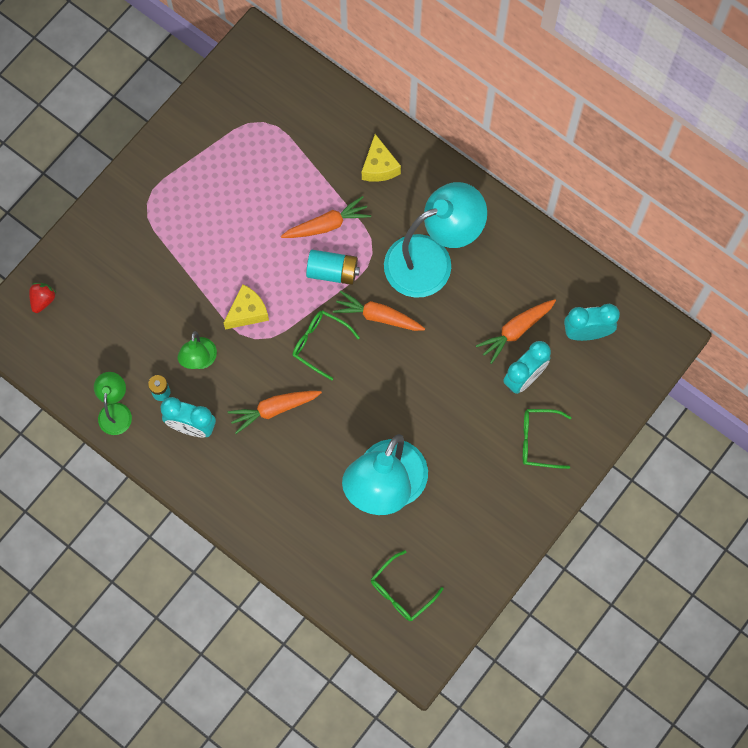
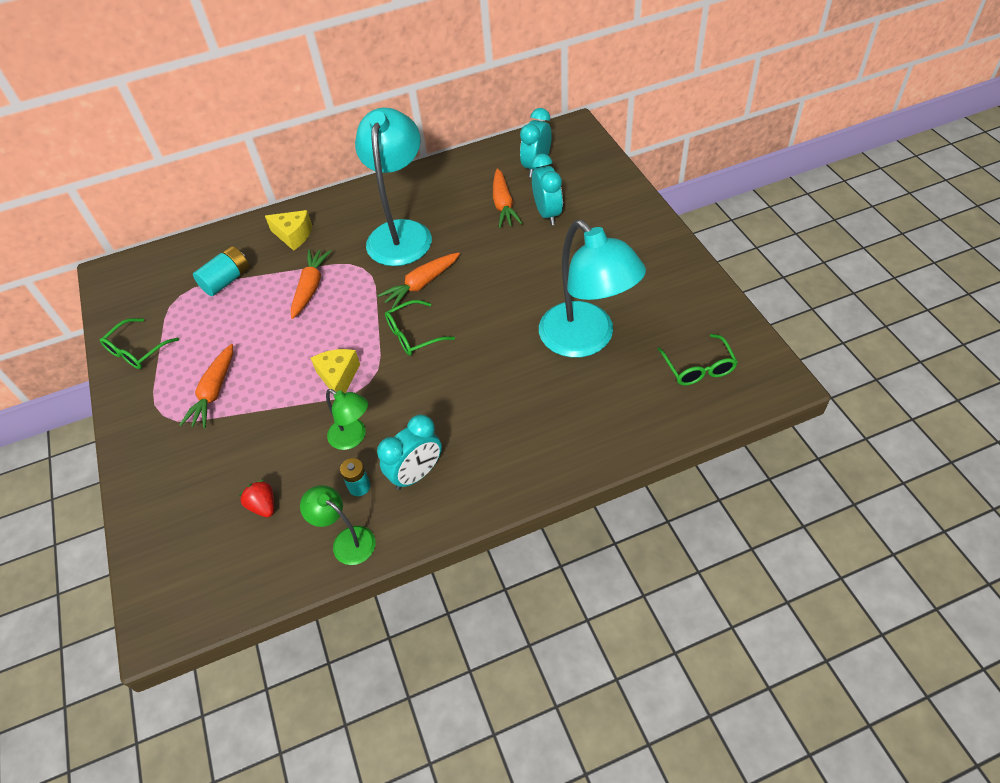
camera: 55 degrees left, 20 degrees down
(43, 300) = (169, 559): red strawberry -> red strawberry (263, 506)
(274, 409) = (450, 395): orange carrot -> orange carrot (214, 392)
(332, 272) = (355, 300): turquoise battery -> turquoise battery (226, 280)
(538, 441) = (608, 224): green glasses -> green glasses (137, 351)

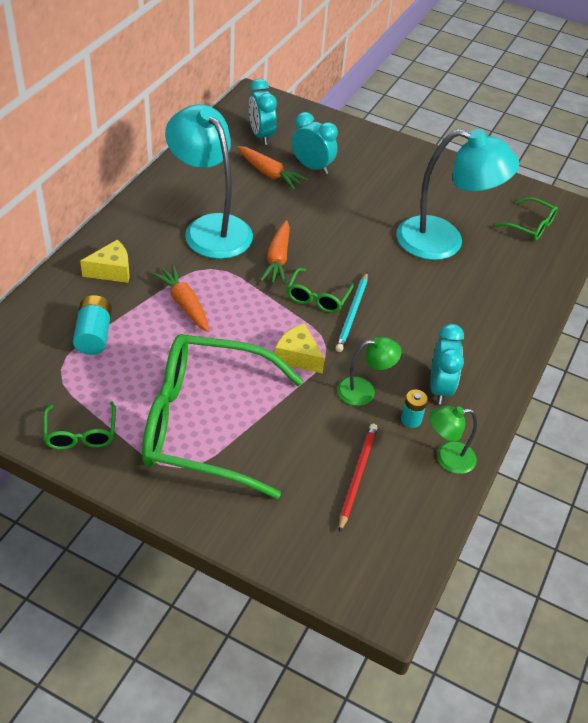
camera: 50 degrees left, 5 degrees down
(214, 392) = (204, 424): orange carrot -> green glasses
(263, 506) = (357, 476): red strawberry -> red pencil
(424, 364) = (352, 314): none -> turquoise pencil

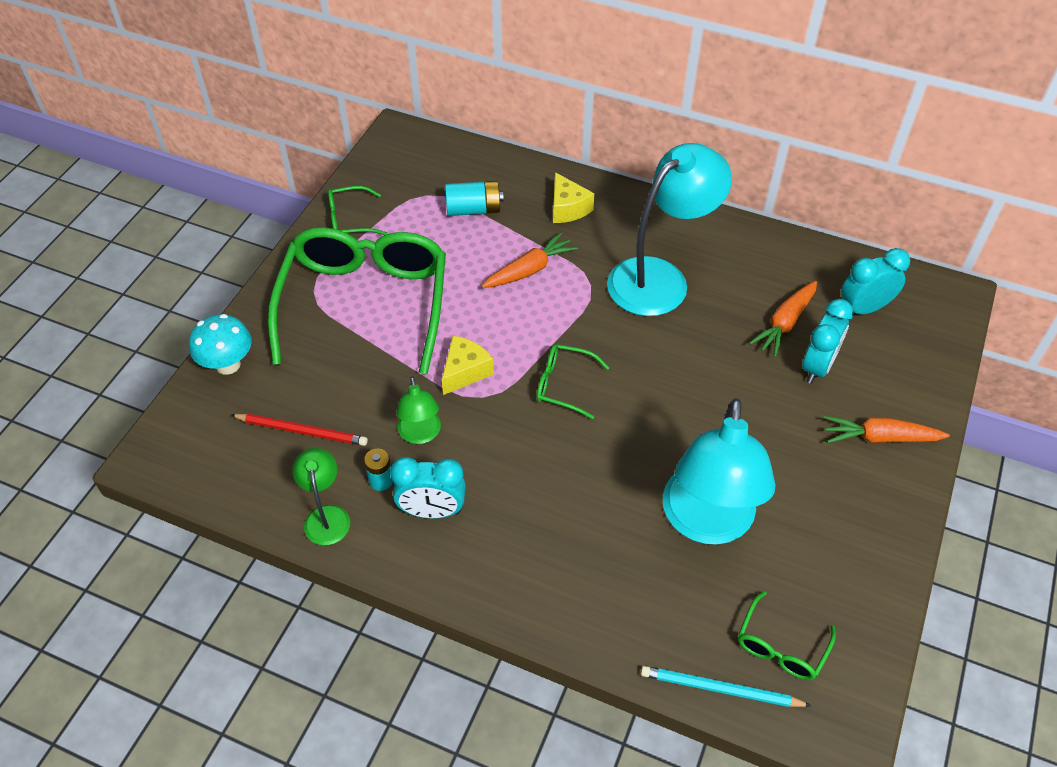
camera: 90 degrees right, 5 degrees up
(270, 541) = (228, 364): none -> turquoise mushroom
(277, 259) = (622, 343): orange carrot -> orange carrot (880, 438)
(352, 314) = (542, 420): turquoise pencil -> turquoise pencil (720, 689)

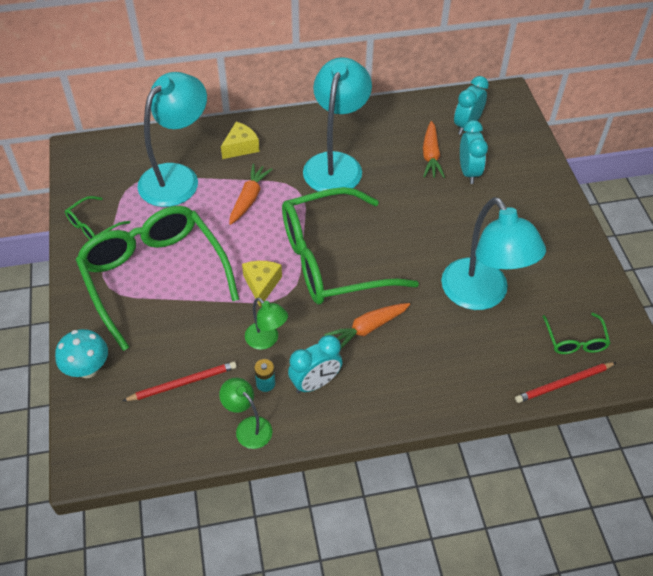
camera: 35 degrees left, 0 degrees up
(473, 209) = (177, 177): turquoise battery -> turquoise lamp
(563, 385) = (331, 260): green glasses -> green glasses, size x2.38
(567, 208) = (241, 147): yellow cheese -> yellow cheese turned 75 degrees counterclockwise
(720, 689) = (563, 383): turquoise pencil -> red pencil
(880, 438) = (533, 195): orange carrot -> orange carrot (367, 329)

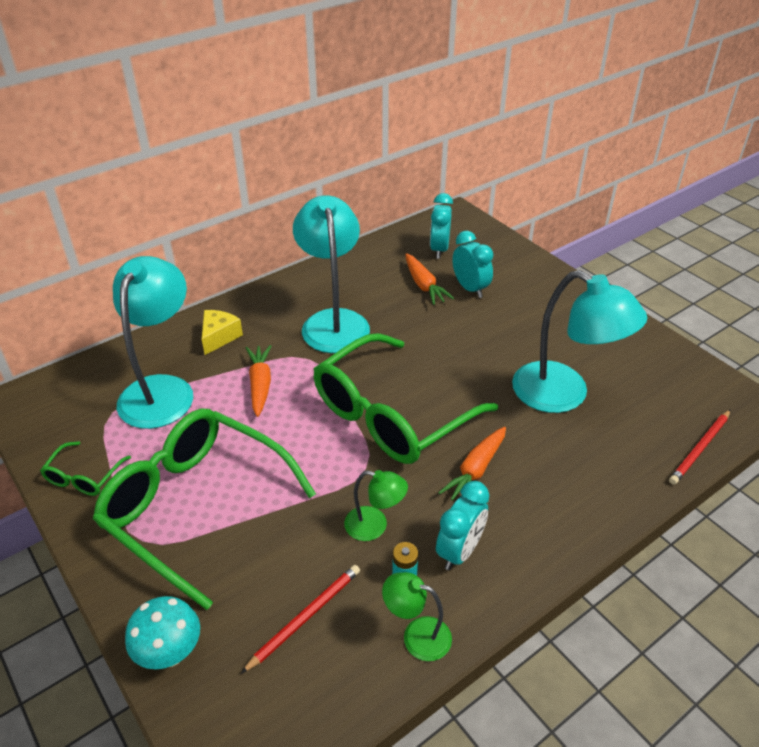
camera: 25 degrees left, 10 degrees down
(262, 285) = (331, 468): yellow cheese -> none
(575, 341) = (678, 405): green glasses -> none

